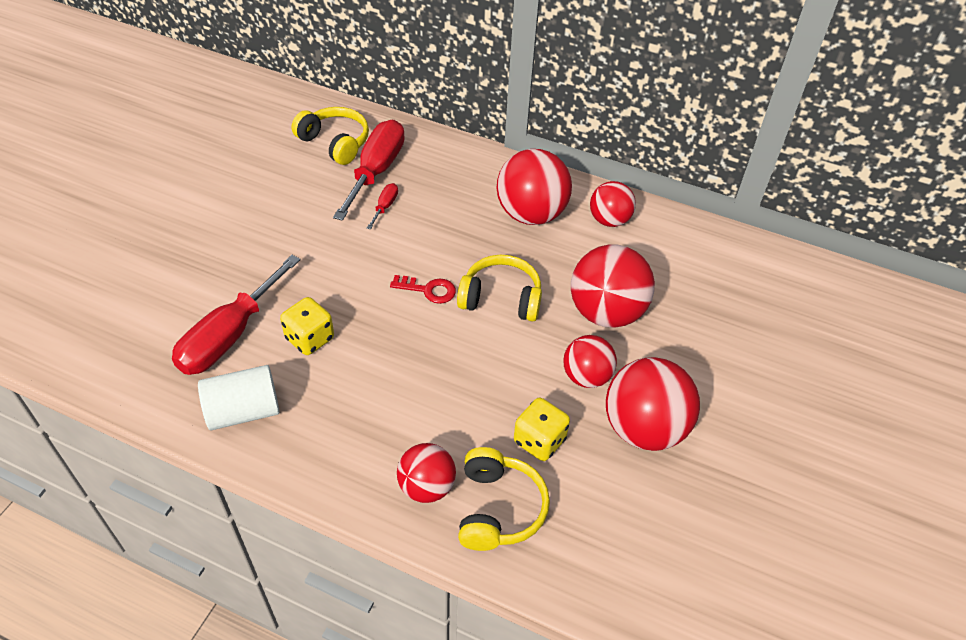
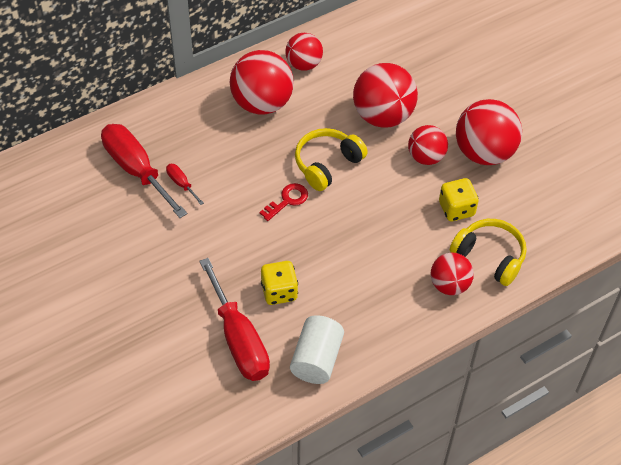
camera: 55 degrees left, 5 degrees up
(335, 143) = (78, 180): yellow headphones -> none

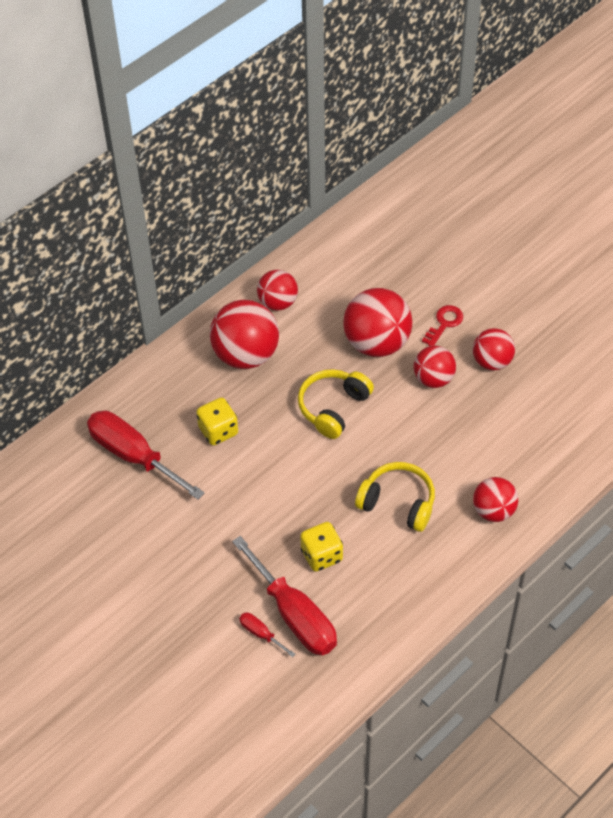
camera: 10 degrees left, 0 degrees up
(181, 184) = (186, 461): red screwdriver -> red screwdriver (261, 634)
(287, 200) = (303, 456): red key -> red key (444, 323)
(316, 359) = (380, 618): white cylinder -> none
(456, 209) = (479, 428): yellow dice -> yellow dice (218, 431)
(484, 152) = (492, 361): red ball -> red ball, size x0.61
(489, 256) = (526, 472): yellow headphones -> yellow headphones (398, 502)

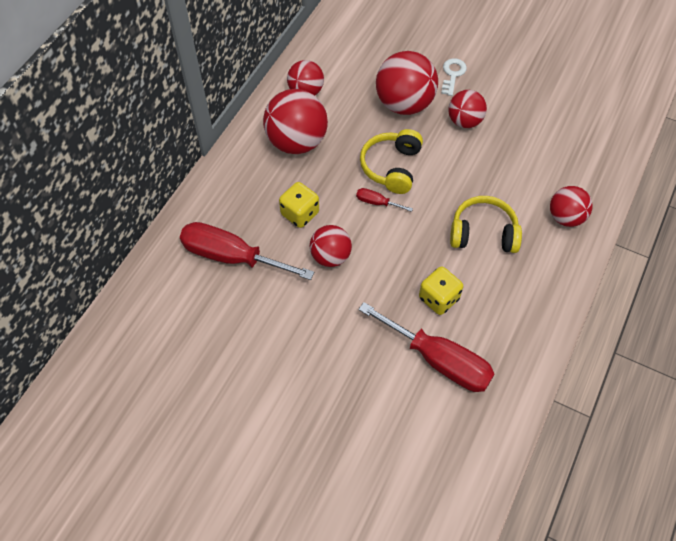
camera: 20 degrees left, 5 degrees up
(261, 634) = (416, 387): red screwdriver -> red screwdriver (377, 202)
(444, 323) = (453, 74): red key -> white key
(492, 361) = (505, 95): red ball -> red ball (330, 256)

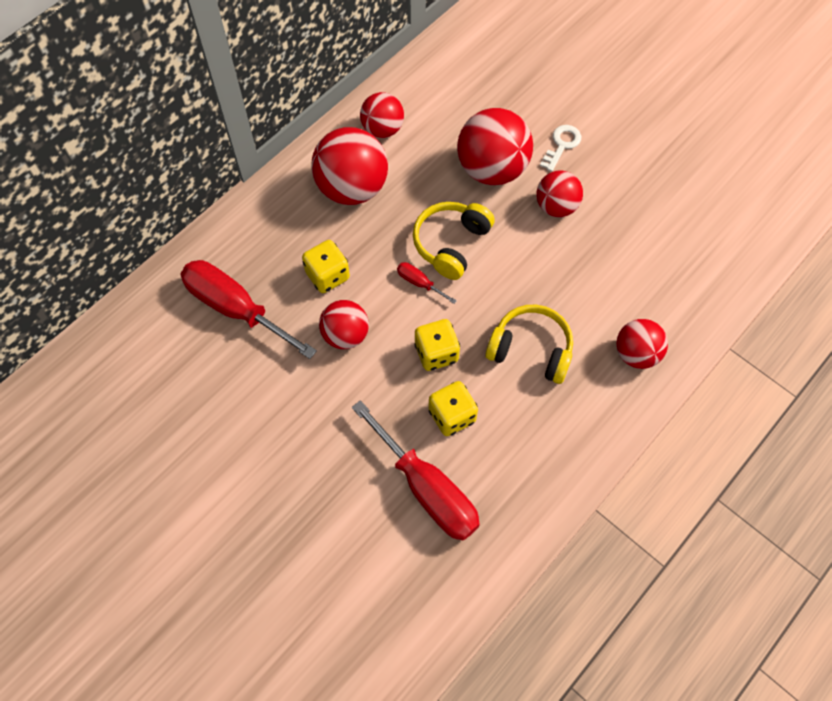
camera: 15 degrees right, 5 degrees up
(409, 253) = (436, 353): none -> yellow dice

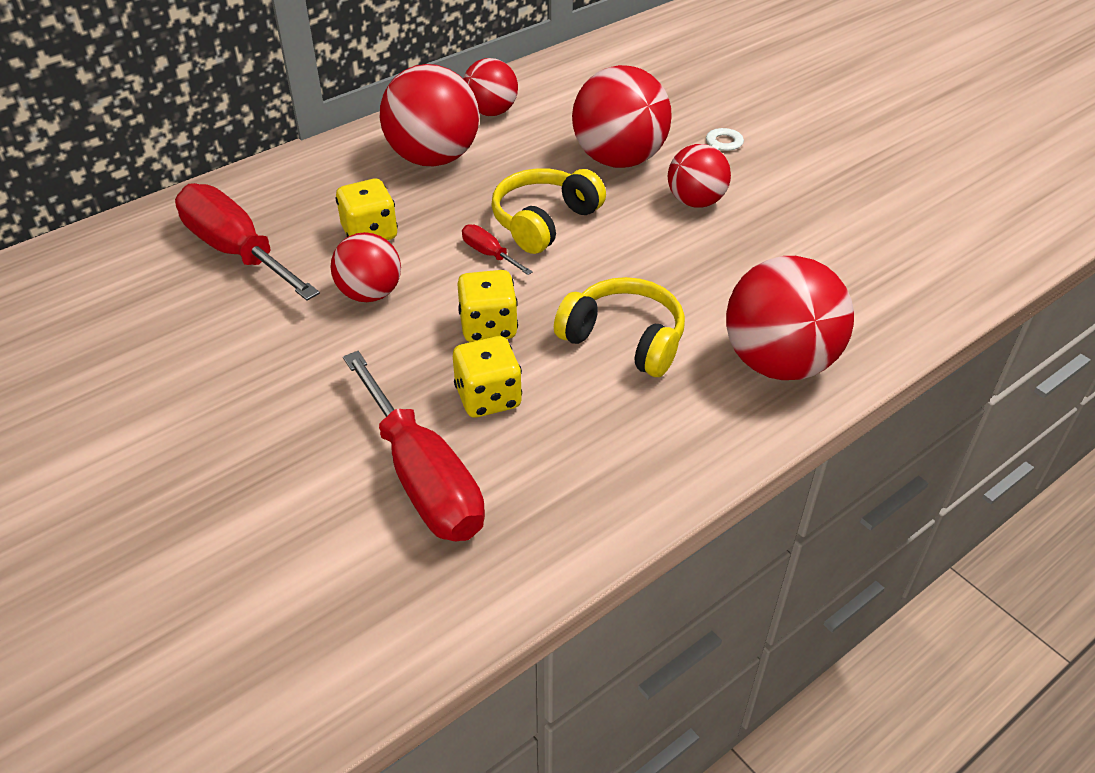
camera: 10 degrees right, 20 degrees down
(636, 354) = (778, 363): red ball -> red ball, size x1.64

